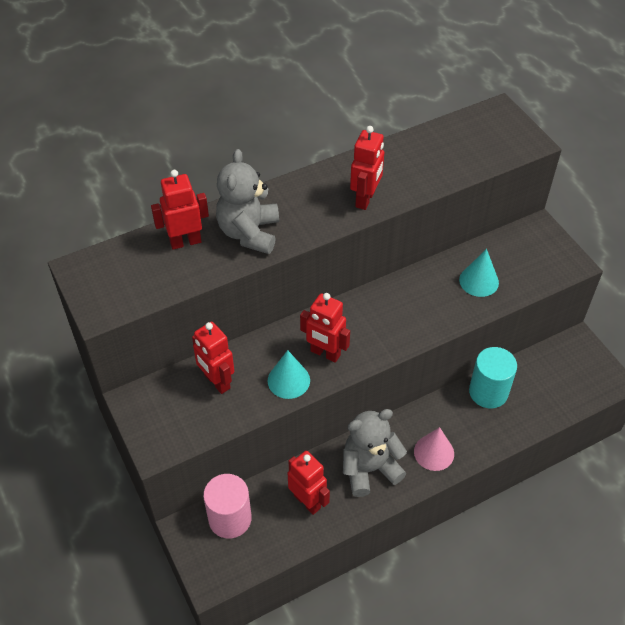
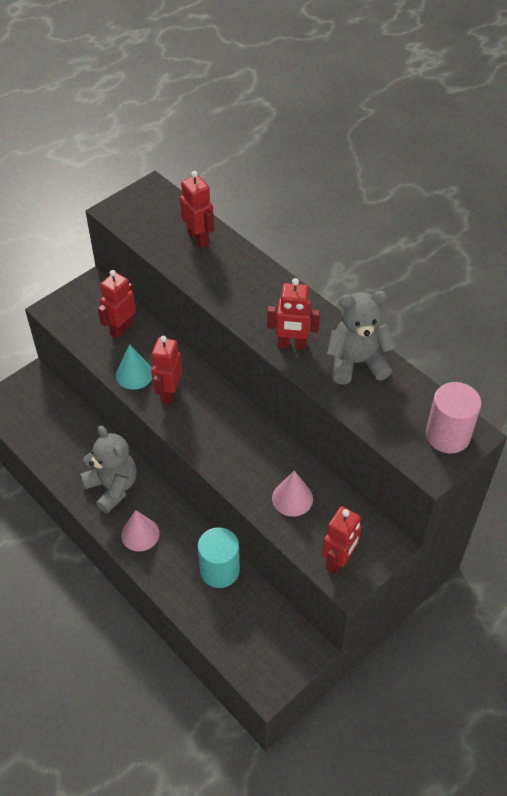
camera: 75 degrees right, 0 degrees up
(230, 518) = (47, 401): pink cylinder -> pink cylinder (447, 435)
(249, 233) = (222, 275): grey teddy bear -> grey teddy bear (357, 362)
(307, 501) = (72, 449): red robot -> red robot (338, 561)
(479, 281) = (292, 498): turquoise cone -> pink cone

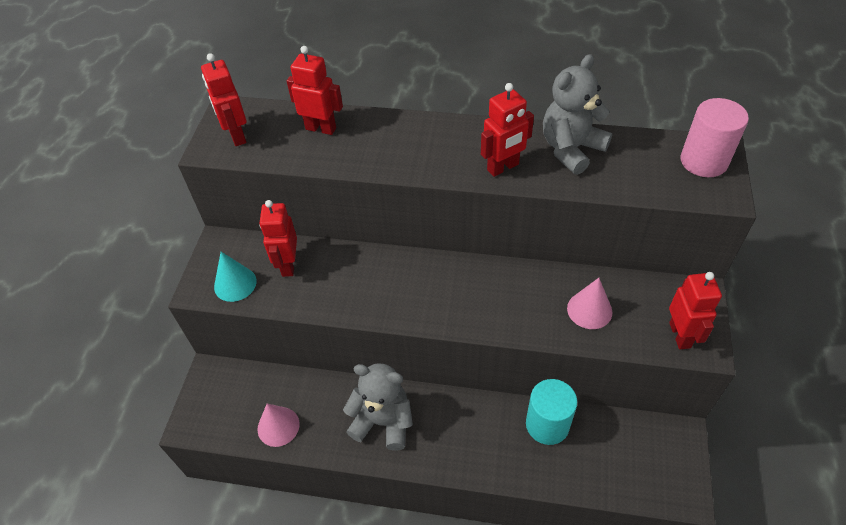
camera: 35 degrees left, 0 degrees up
(134, 374) = (342, 297): turquoise cone -> turquoise cone (235, 284)
(140, 534) = (449, 445): pink cone -> pink cone (278, 426)
(169, 393) = (391, 293): red robot -> red robot (236, 136)

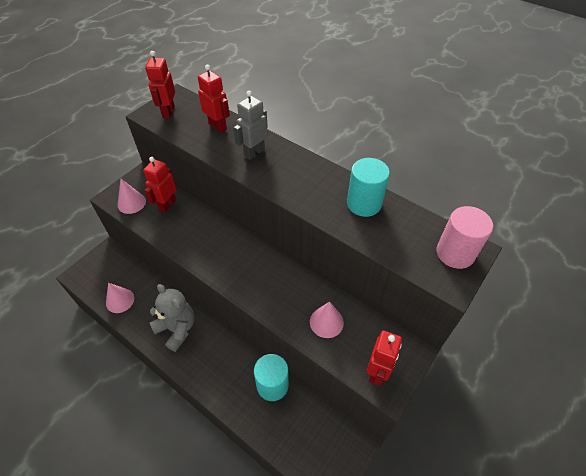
camera: 25 degrees right, 0 degrees up
(235, 284) = (131, 203): turquoise cone -> pink cone
(395, 142) = (254, 152): none -> grey robot
(503, 167) = (308, 196): red robot -> none
(571, 149) = (364, 204): grey teddy bear -> turquoise cylinder

